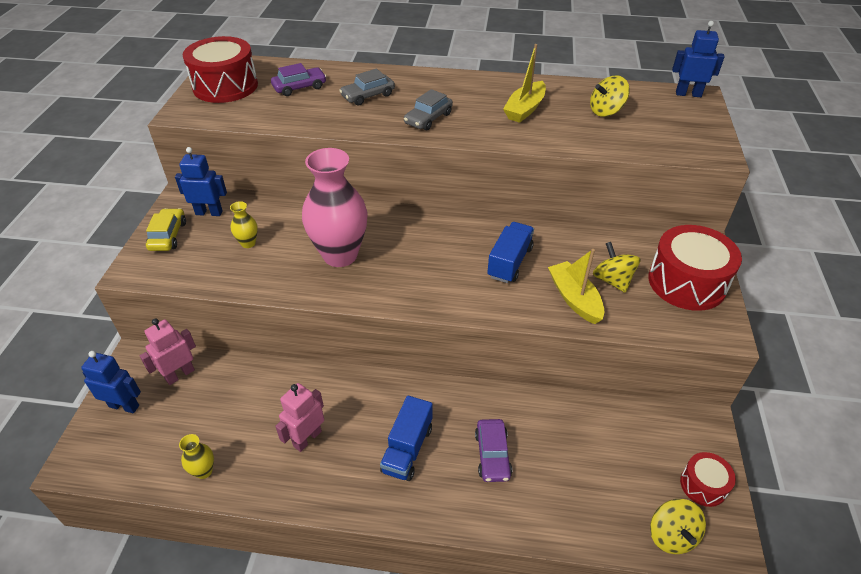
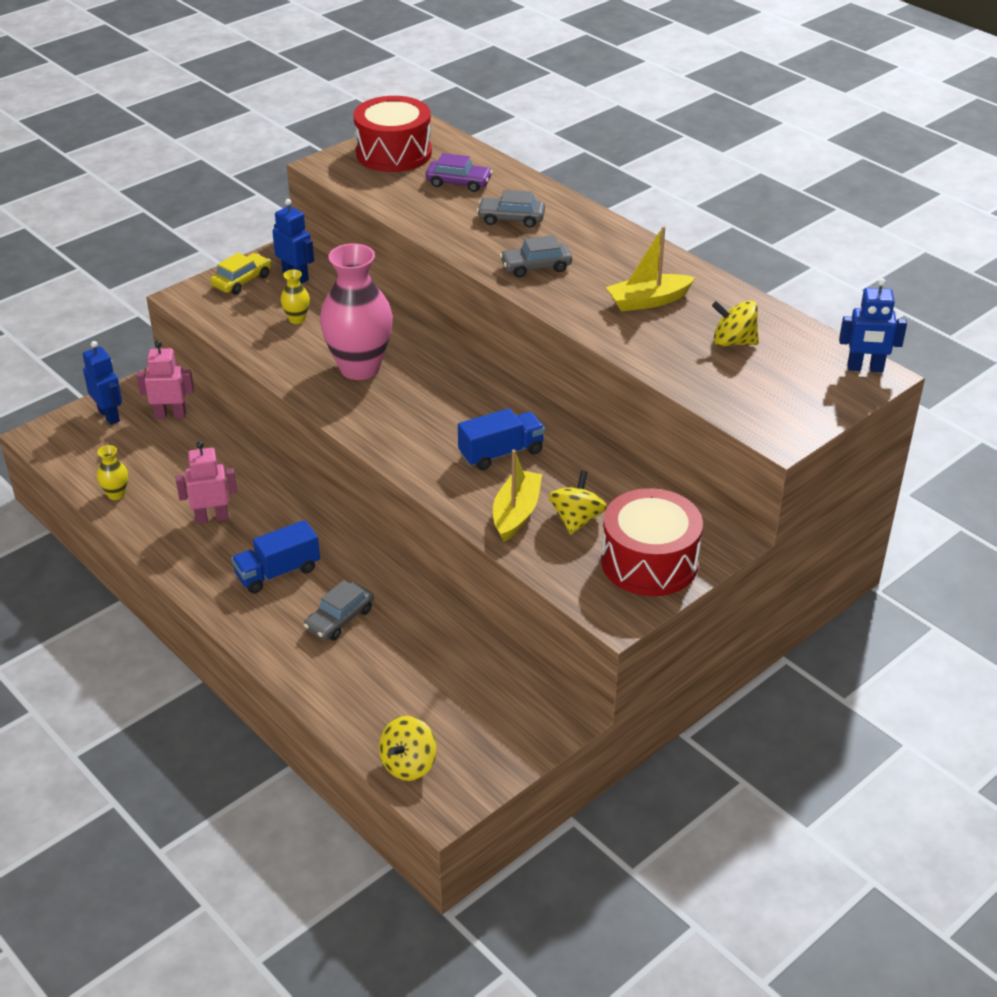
camera: 40 degrees right, 5 degrees down
(492, 455) = (339, 619): purple car -> grey car
(688, 94) = (865, 368): blue robot -> blue robot turned 135 degrees clockwise
(703, 485) = (489, 755): red drum -> none

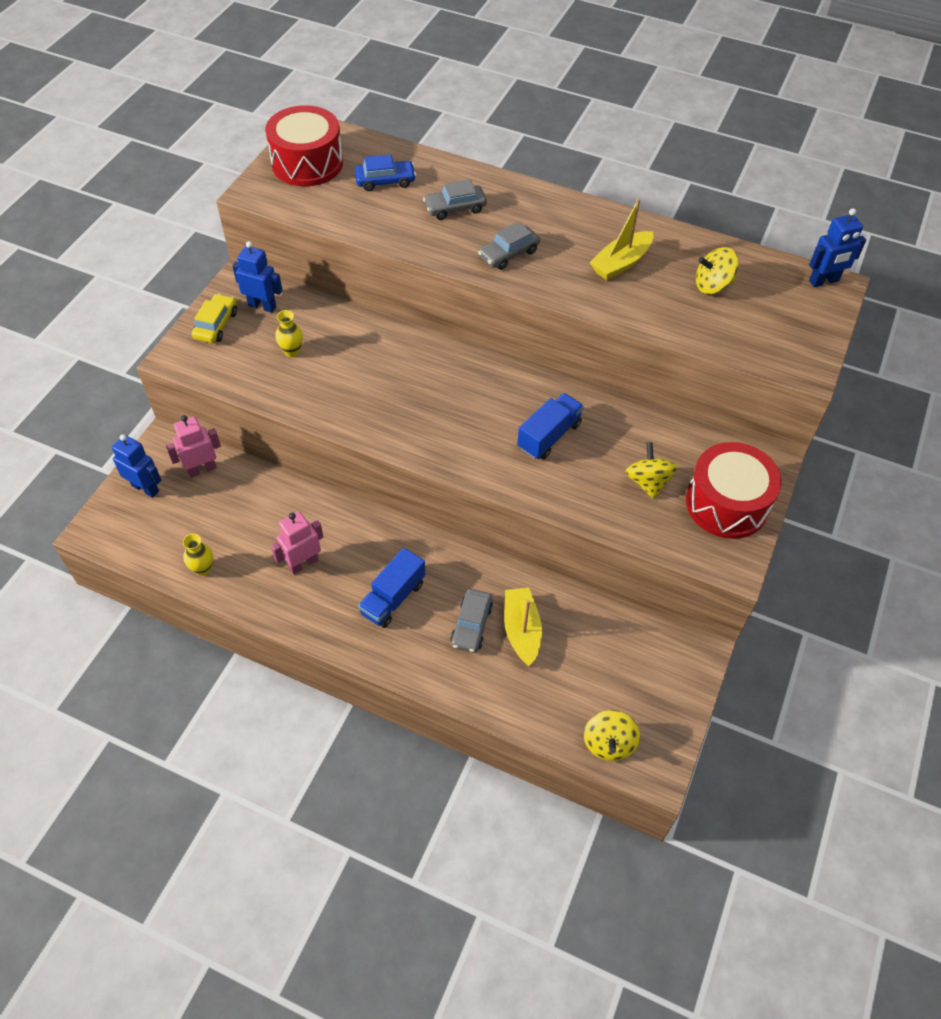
camera: 25 degrees left, 15 degrees up
(359, 368) = (379, 386): pink vase -> none
(458, 183) = (385, 181): purple car -> blue car
(516, 513) = (597, 493): yellow boat -> yellow boat (521, 630)

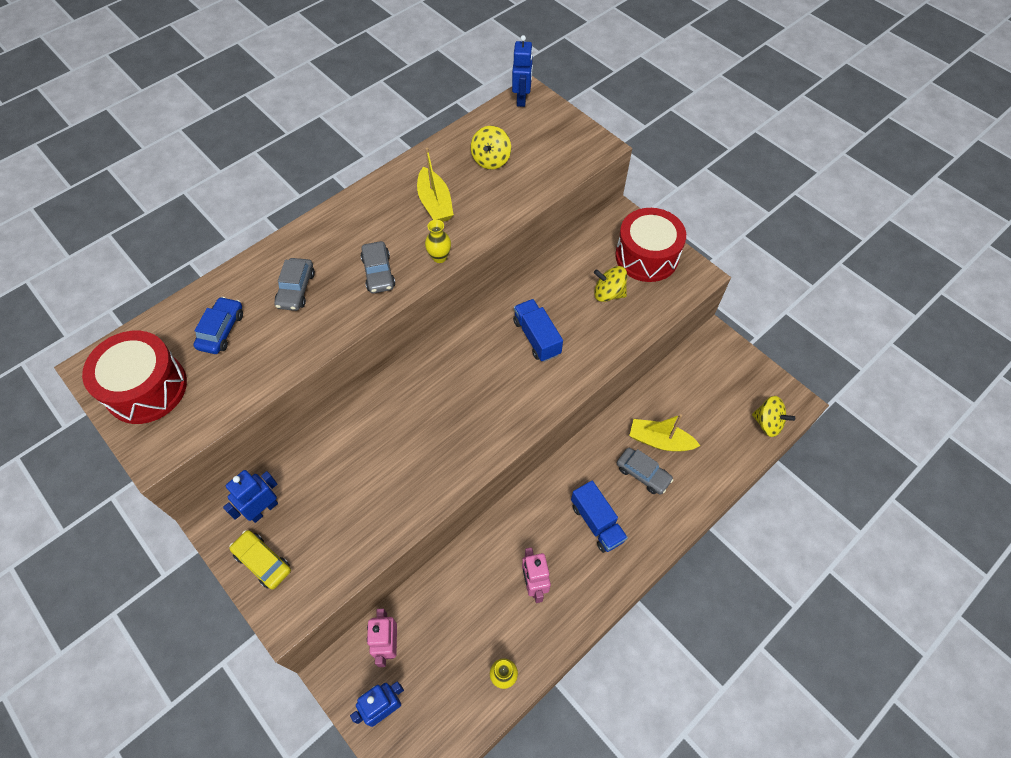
camera: 65 degrees left, 5 degrees up
(292, 351) = (339, 501): yellow vase -> yellow vase (439, 257)

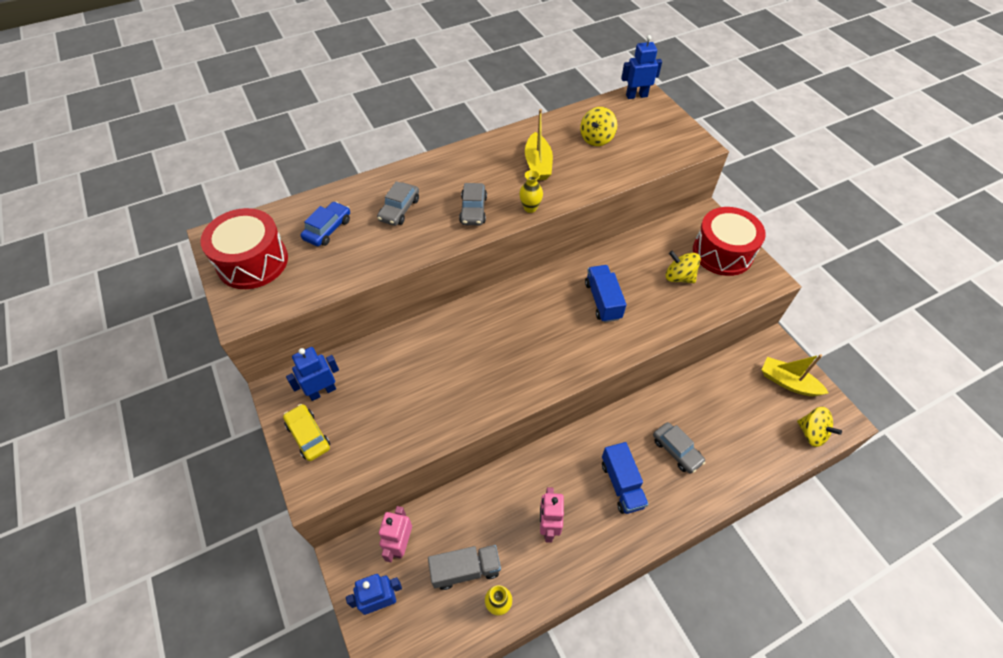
camera: 15 degrees right, 5 degrees down
(462, 651) = (465, 569): none -> grey truck
(522, 99) = (636, 96): blue robot -> blue robot turned 120 degrees counterclockwise
(660, 441) = (700, 424): yellow boat -> yellow boat (788, 382)

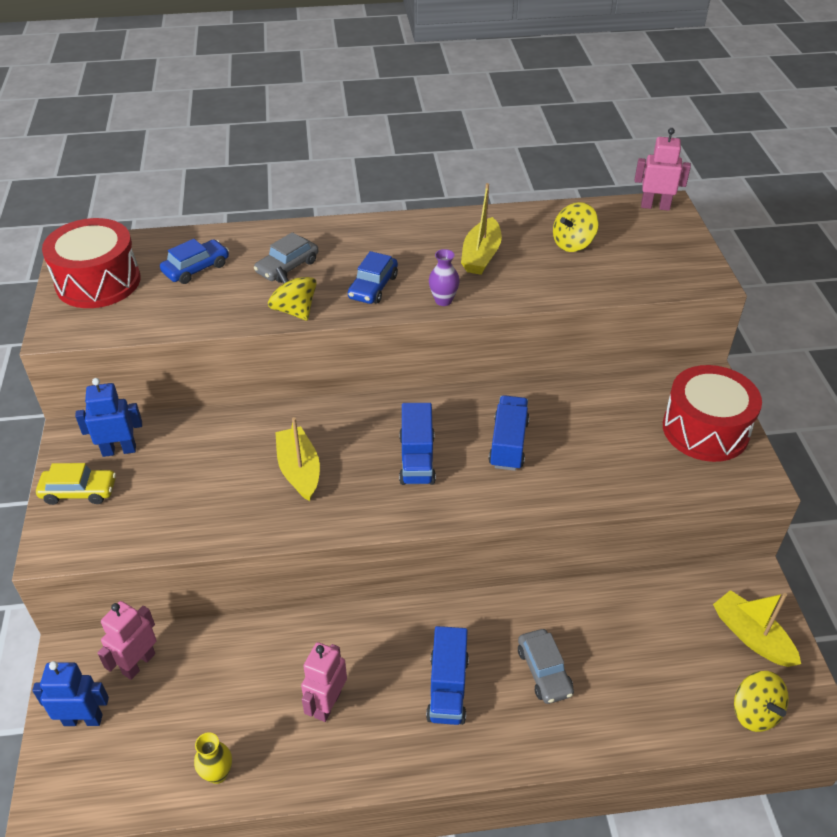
camera: 20 degrees right, 10 degrees down
(308, 435) = (79, 491): yellow car -> yellow car turned 105 degrees clockwise
(465, 569) = (199, 719): grey truck -> none
(468, 366) = (299, 470): none -> yellow boat
(473, 210) = (373, 287): grey car -> blue car
(530, 208) = (443, 300): yellow vase -> purple vase
(547, 331) = (417, 459): none -> blue truck
(636, 96) = (655, 206): blue robot -> pink robot
(679, 277) = (627, 443): yellow spinning top -> yellow spinning top (294, 310)

